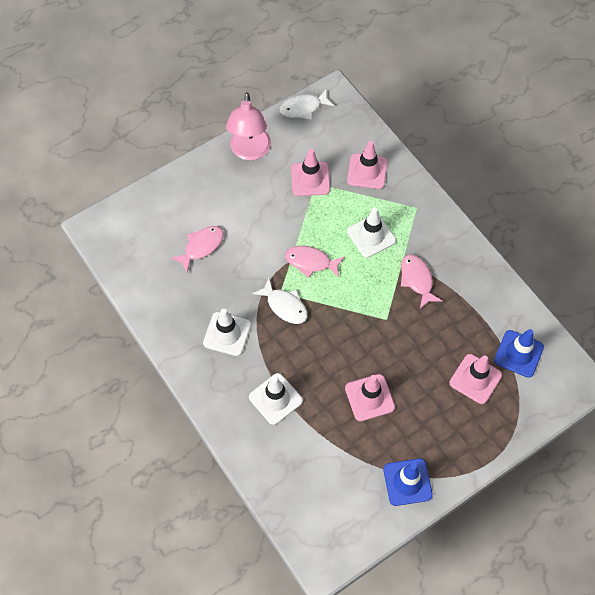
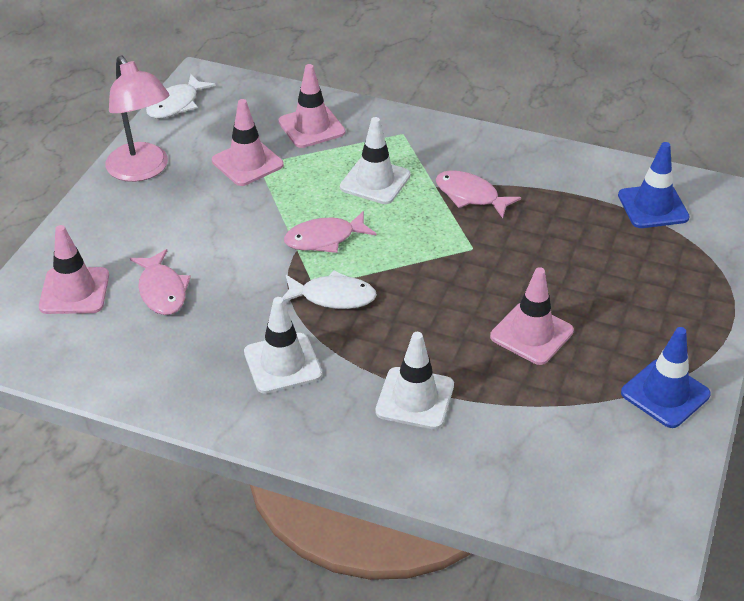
camera: 35 degrees left, 20 degrees down
(201, 247) = (162, 290): pink fish -> pink fish turned 150 degrees clockwise
(475, 379) = (632, 252): pink traffic cone -> pink traffic cone (74, 291)

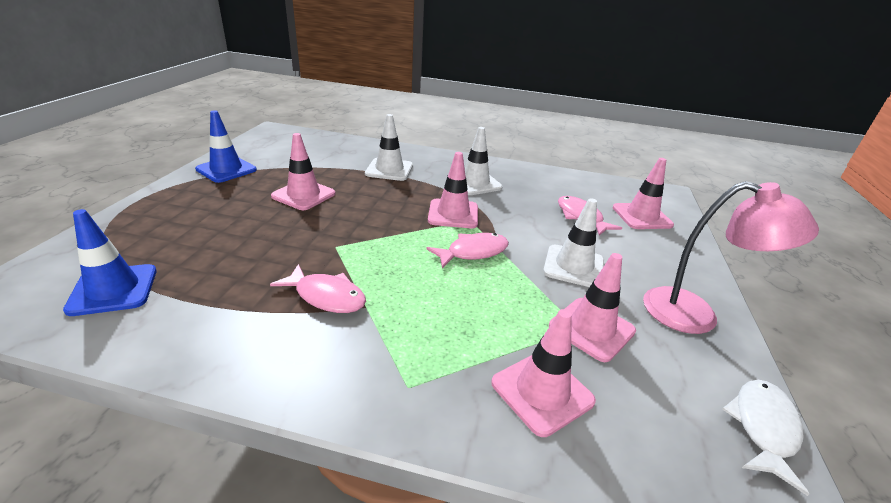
camera: 170 degrees right, 10 degrees down
(142, 170) = (695, 314): pink lamp -> pink lamp turned 150 degrees clockwise
(333, 297) = (453, 214): white fish -> pink traffic cone
(375, 181) = (436, 310): white traffic cone -> white traffic cone (573, 266)

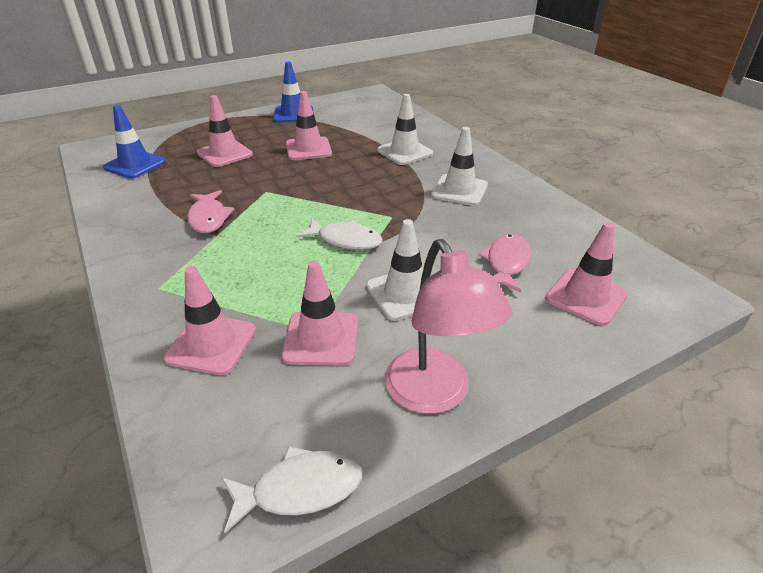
camera: 50 degrees right, 5 degrees up
(453, 214) = (387, 206): pink traffic cone -> pink traffic cone (225, 154)
(473, 252) = (345, 240): pink fish -> white fish

